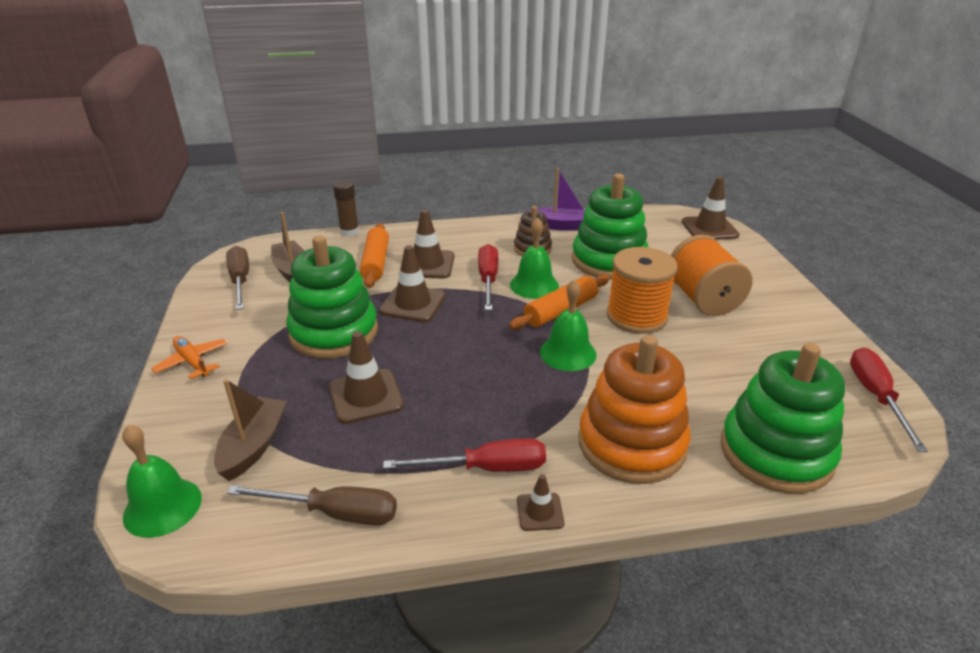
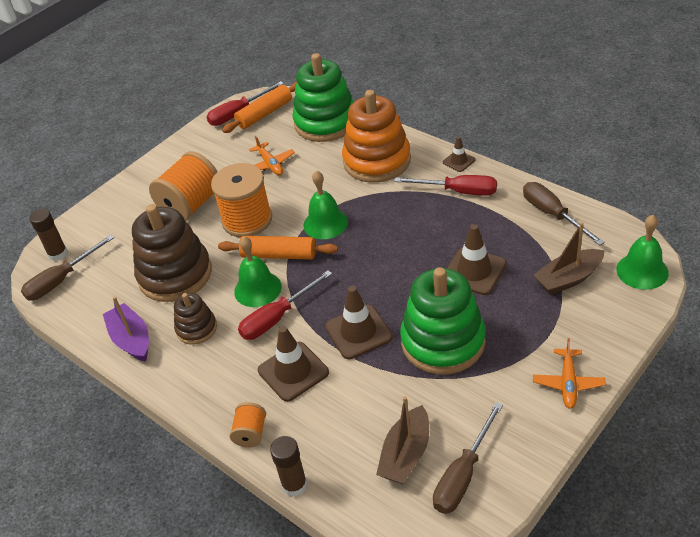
camera: 125 degrees left, 10 degrees up
(375, 263) = (328, 408): orange rolling pin -> orange rolling pin (265, 114)
(409, 233) = (251, 433): none -> orange spool
(485, 468) = (458, 191): red screwdriver -> red screwdriver turned 150 degrees clockwise
(609, 261) = (175, 275): green stacking toy -> brown stacking toy
(671, 222) = (61, 280): none -> brown screwdriver
(709, 228) = (58, 254): brown traffic cone -> brown glue stick
(722, 368) = (270, 164): none -> orange plane

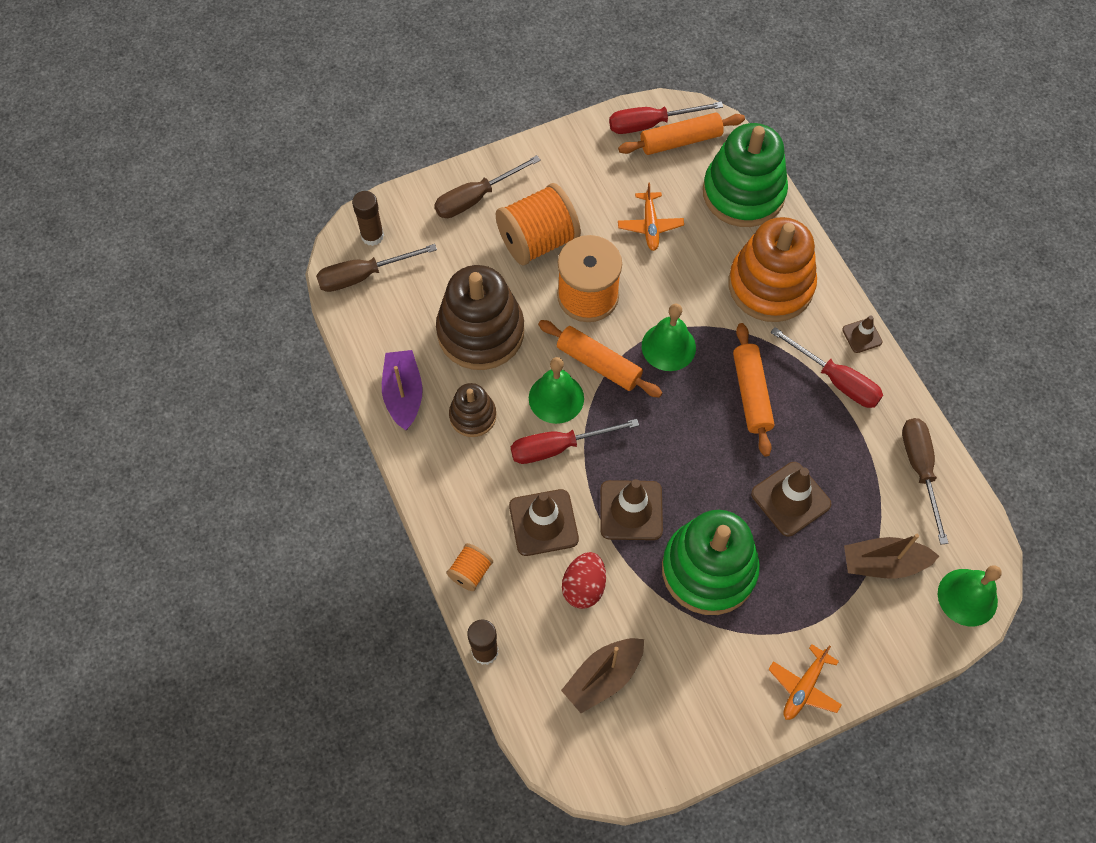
camera: 20 degrees right, 20 degrees up
(351, 399) = (584, 587): none -> red egg
(403, 224) = (751, 394): none -> orange rolling pin
(463, 475) = (644, 729): brown screwdriver -> brown screwdriver (476, 198)

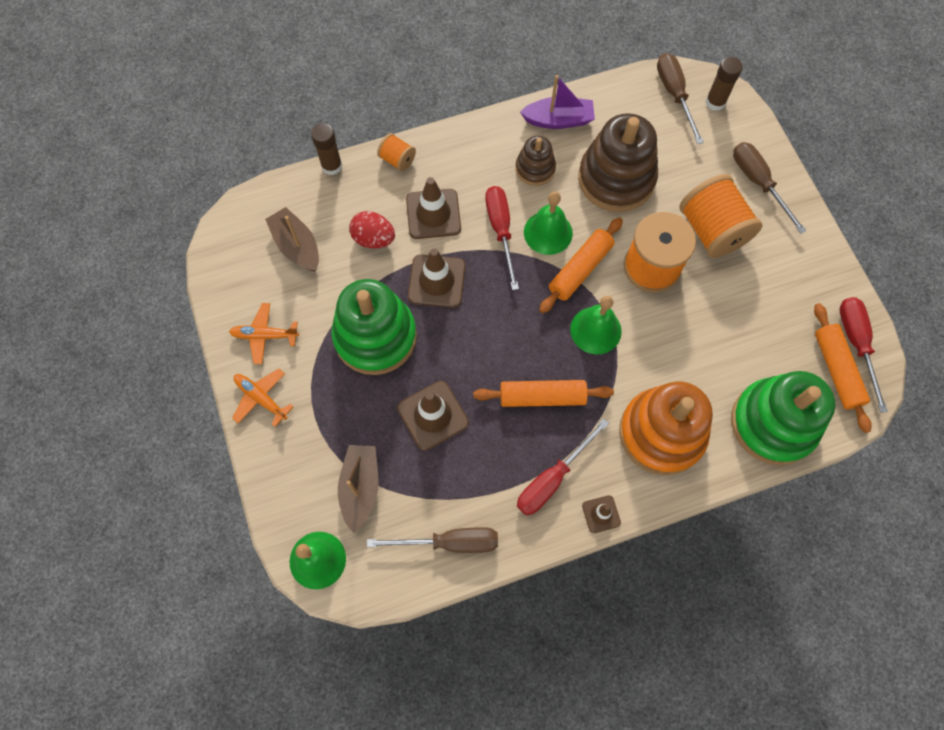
camera: 95 degrees right, 5 degrees up
(650, 226) = (730, 329): orange plane -> orange plane (264, 335)

